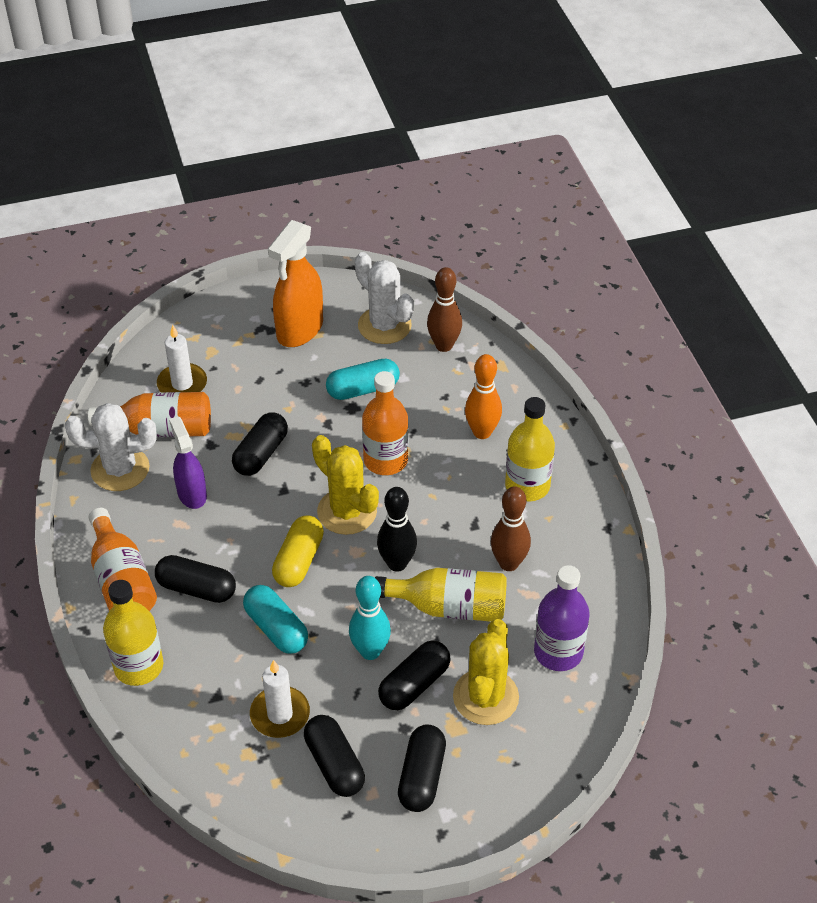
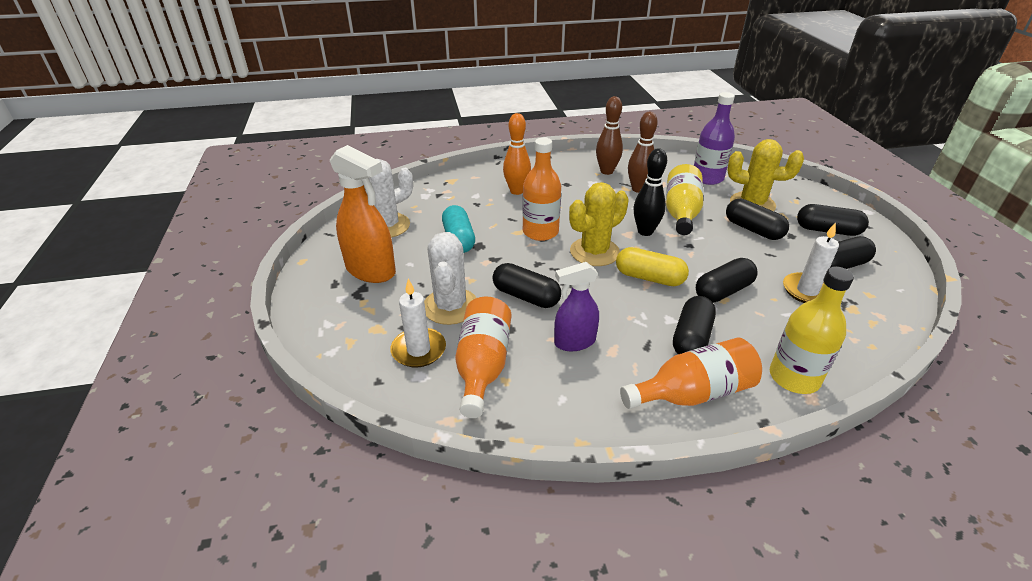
camera: 85 degrees left, 10 degrees down
(120, 469) = (537, 399): white cactus -> white cactus (450, 306)
(276, 628) = (723, 291): turquoise capsule -> black capsule
(370, 651) = (730, 246): turquoise bowling pin -> none
(444, 345) = (421, 201): brown bowling pin -> brown bowling pin (606, 171)
(527, 486) = (569, 178): yellow bottle -> none

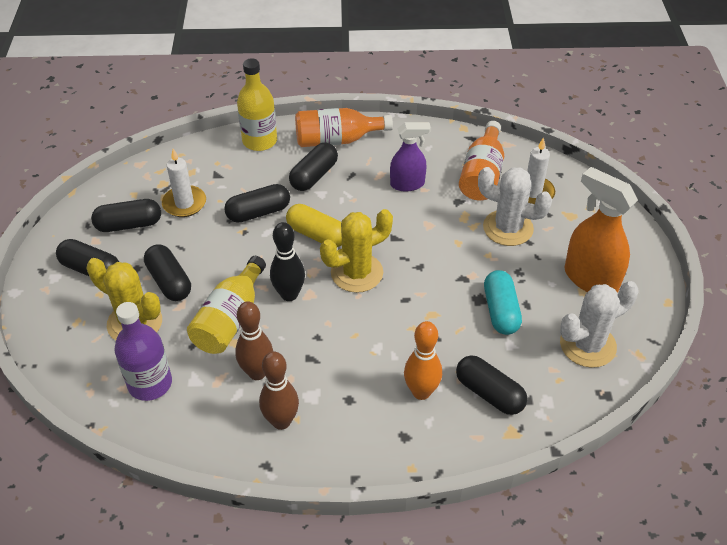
camera: 170 degrees left, 10 degrees up
(450, 306) = (508, 228): white cactus -> white cactus turned 75 degrees counterclockwise
(526, 296) = (438, 229): black capsule -> black capsule (489, 393)
(540, 232) = (407, 310): orange bottle -> none

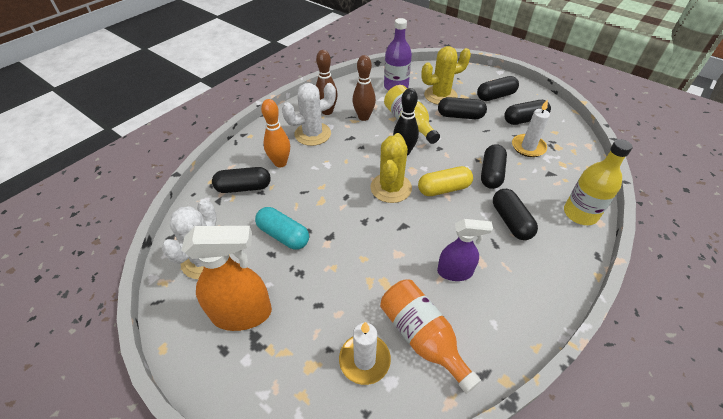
camera: 130 degrees right, 0 degrees up
(129, 225) = (524, 120): black capsule -> black capsule turned 45 degrees clockwise
(337, 140) = (550, 261): orange bottle -> none
(407, 184) = (455, 272): purple spray bottle -> purple spray bottle turned 120 degrees counterclockwise
(508, 228) = (345, 302): white cactus -> white cactus (312, 134)

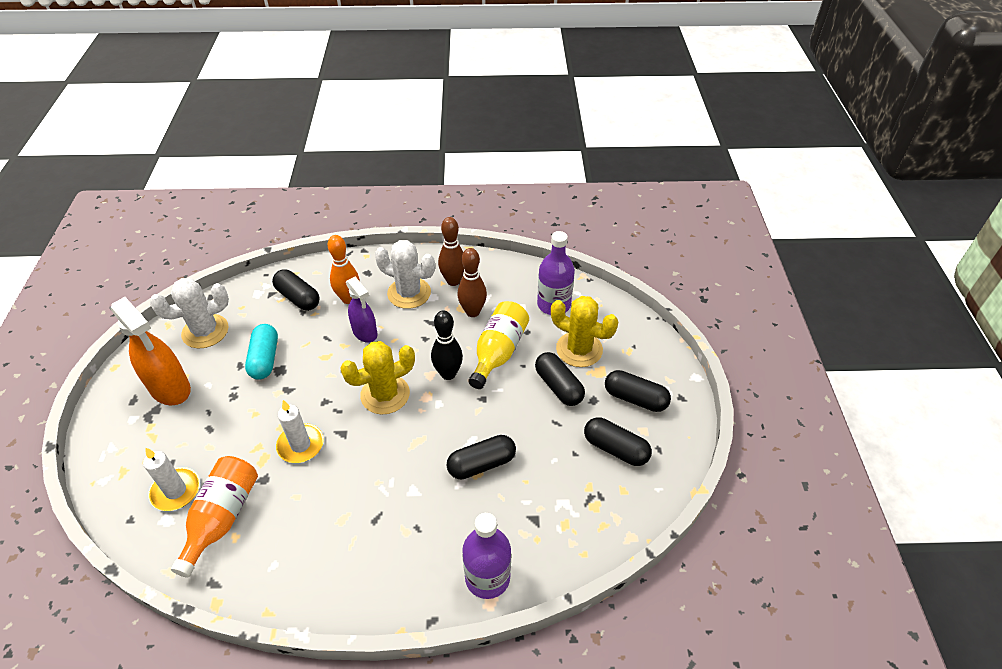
camera: 50 degrees right, 0 degrees up
(443, 189) = (420, 436): yellow capsule -> none
(455, 272) = (313, 504): purple spray bottle -> purple spray bottle (365, 332)
(511, 221) = (420, 517): black capsule -> none
(528, 147) = (563, 476): white candle -> white candle (300, 445)
(580, 214) = (487, 577): yellow bottle -> purple bottle

